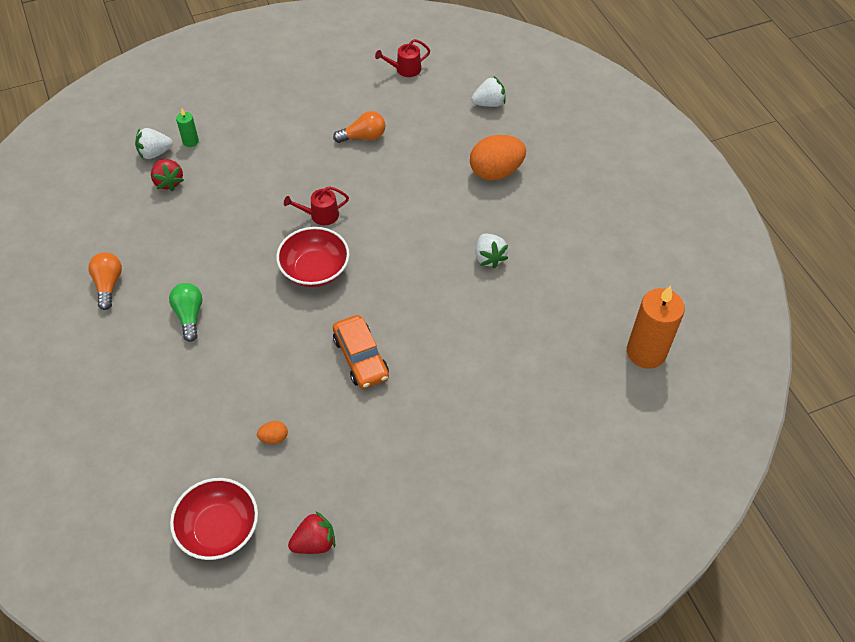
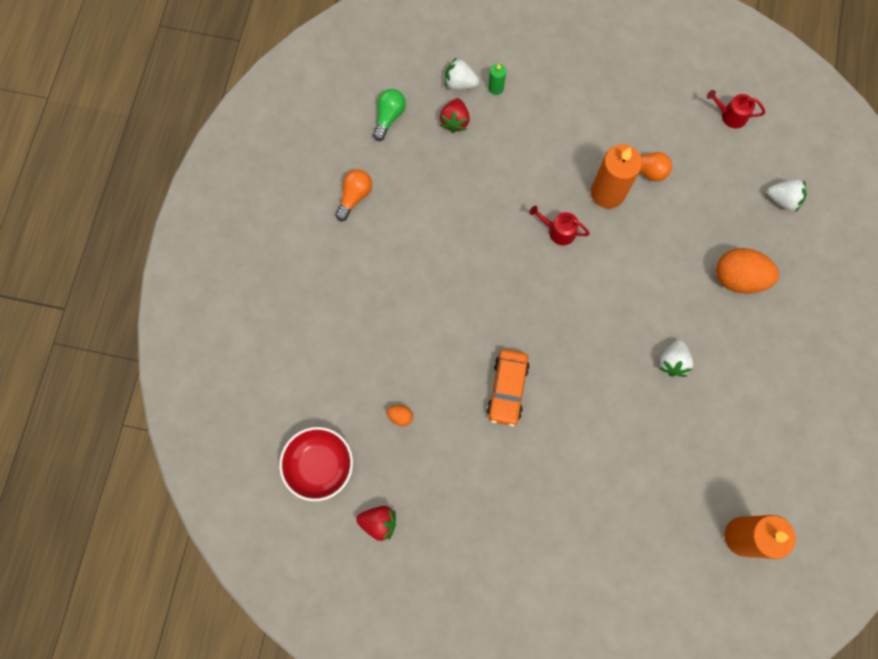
camera: 35 degrees right, 20 degrees up
(189, 316) = (399, 265): green light bulb -> green light bulb (389, 117)
(315, 270) = (521, 283): red bowl -> none
(343, 167) = (607, 193): none -> orange candle

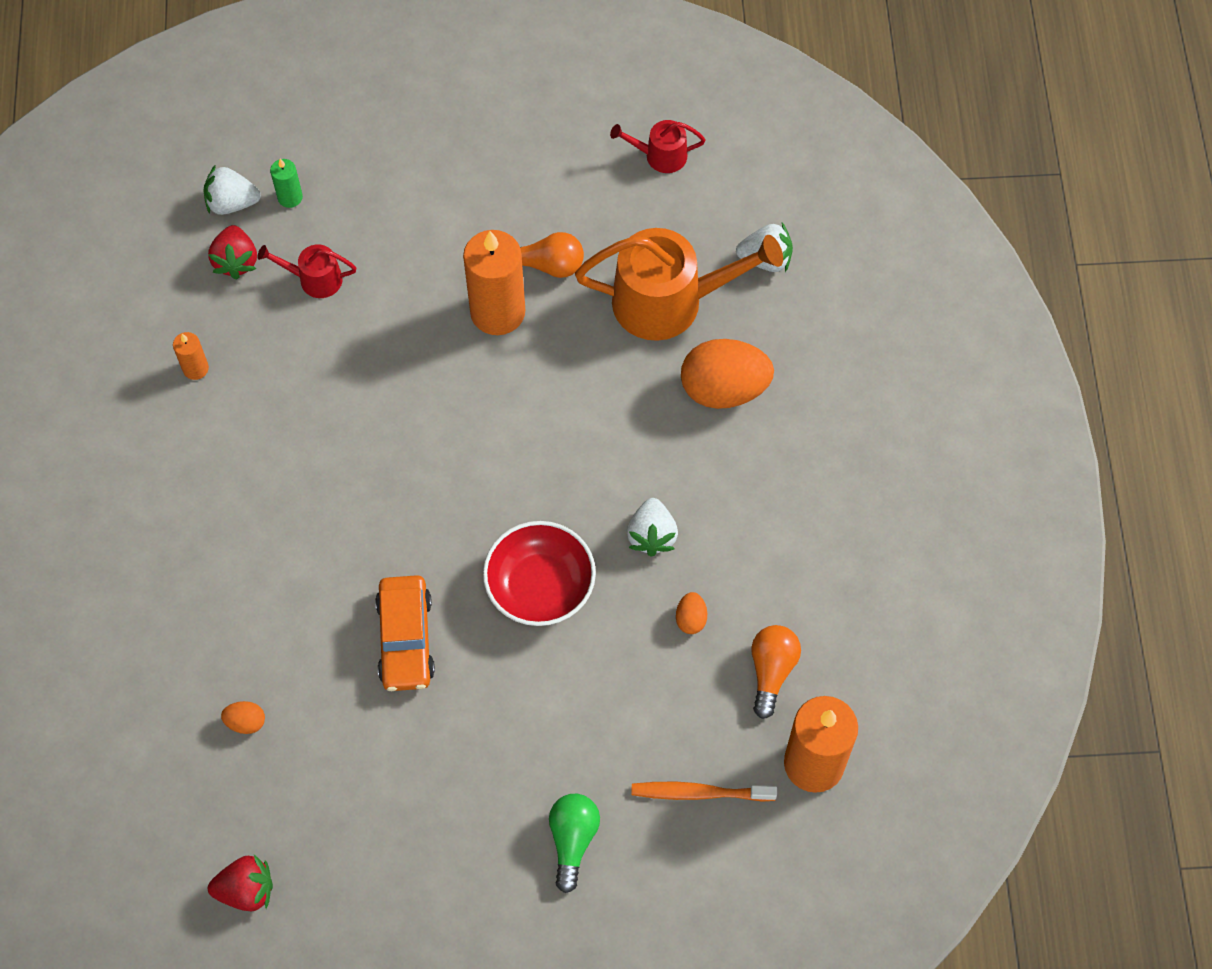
camera: 15 degrees left, 10 degrees down
(319, 465) = (132, 829): red bowl -> red bowl (540, 586)
(354, 197) = (101, 411): orange light bulb -> orange light bulb (771, 671)
(389, 117) = (130, 279): green light bulb -> green light bulb (572, 840)
(416, 184) = (195, 368): none -> orange candle
(558, 231) = (434, 386): red watering can -> red watering can (315, 279)
(667, 536) = (699, 793): none -> orange toothbrush
(685, 422) = (691, 619): none -> orange egg
(715, 212) = (669, 301): none -> orange watering can

